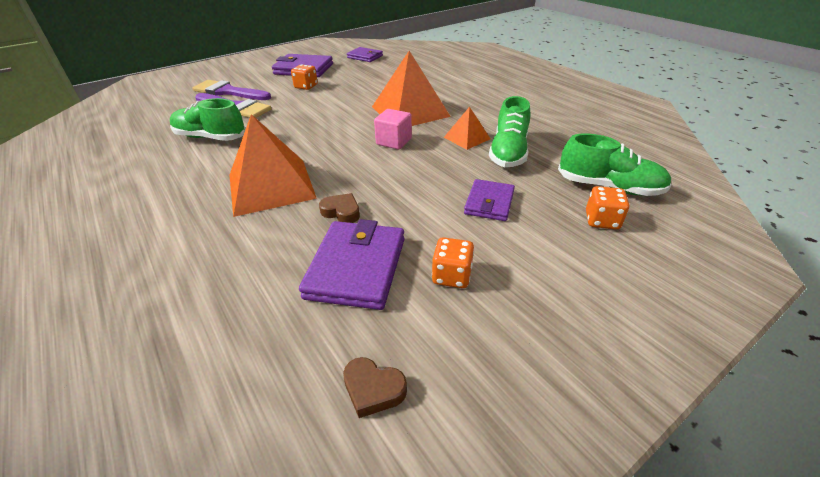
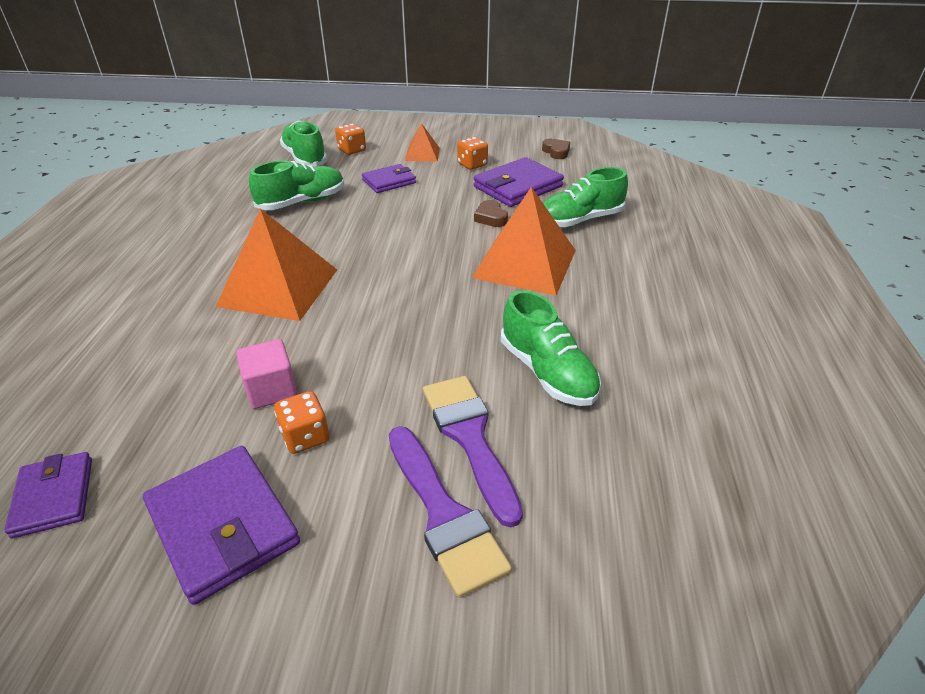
camera: 140 degrees left, 0 degrees up
(247, 253) = (579, 220): none -> green shoe
(394, 141) = (363, 256): pink cube -> pink cube (271, 390)
(466, 138) = (301, 228): orange pyramid -> orange pyramid (422, 154)

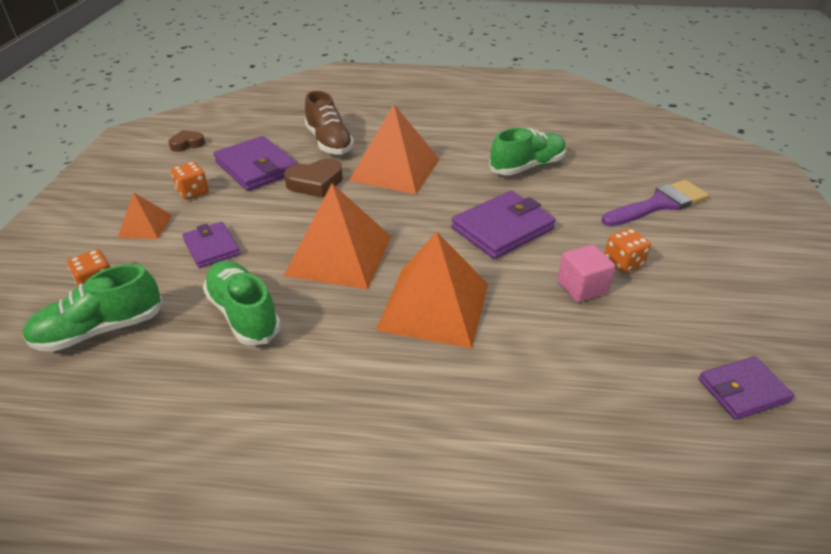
camera: 90 degrees left, 0 degrees up
(223, 525) = (713, 289): purple wallet -> purple wallet (502, 229)
(367, 236) = (339, 255): none -> orange pyramid
(469, 437) = (596, 196): purple brush -> none
(491, 218) = (315, 183): brown heart -> brown heart, size x1.55
(579, 220) = (329, 142): green shoe -> brown shoe

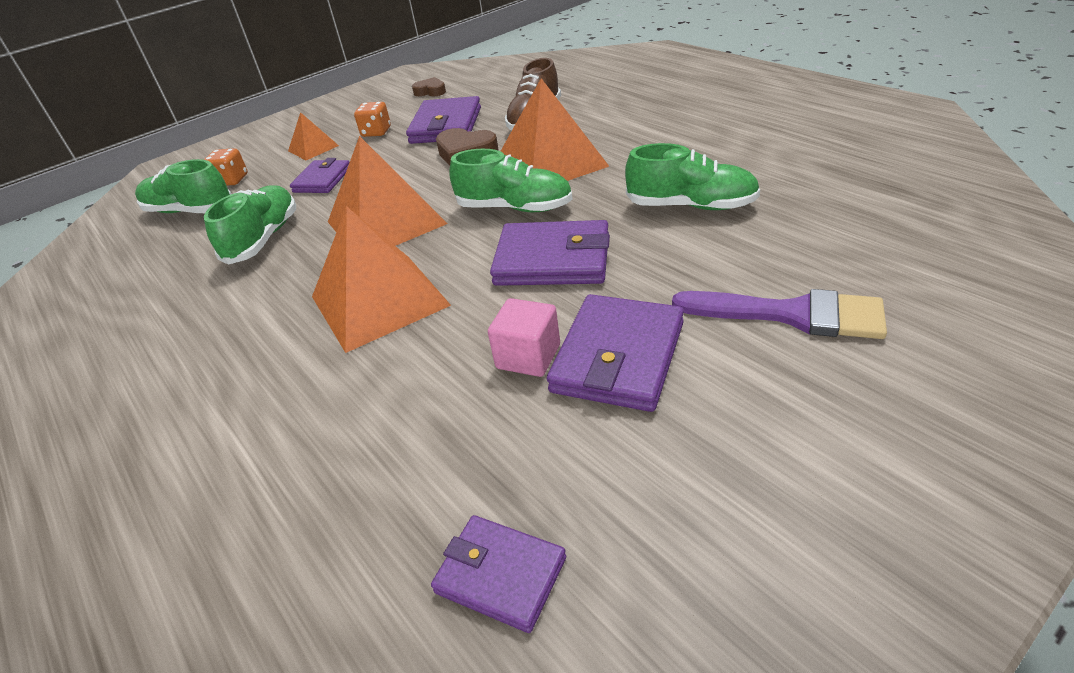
camera: 50 degrees right, 0 degrees up
(422, 207) = (515, 208): none -> green shoe
(623, 263) = (618, 357): orange dice -> purple wallet

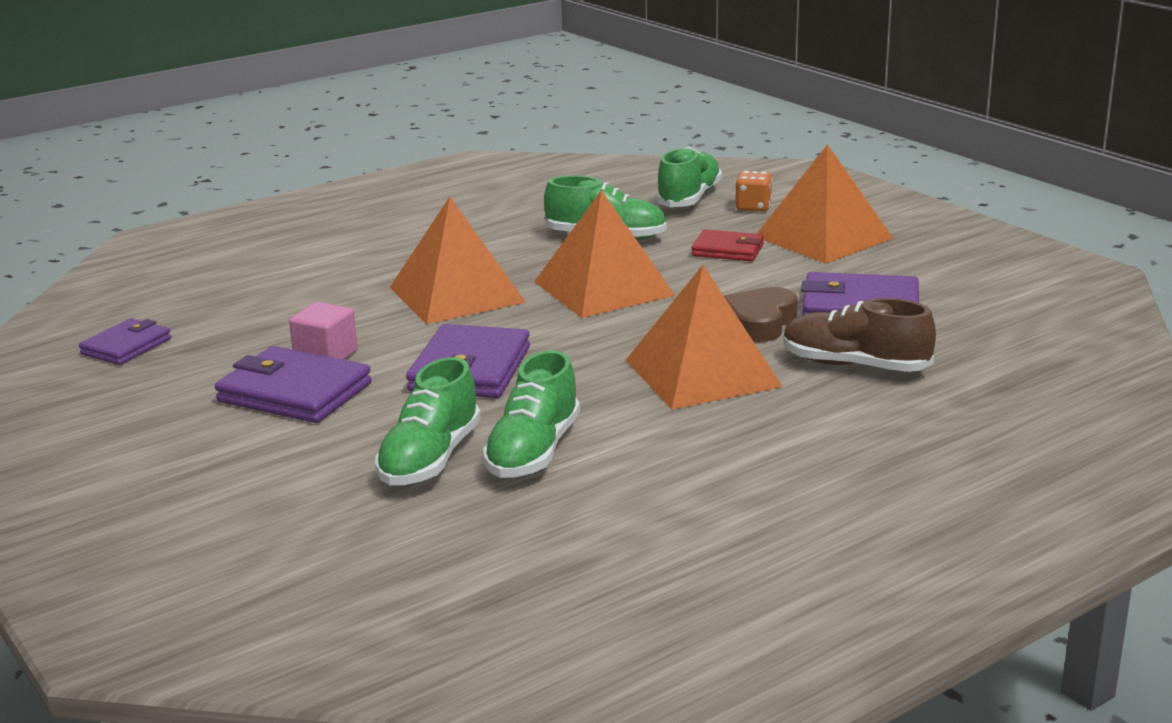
camera: 90 degrees right, 15 degrees down
(313, 148) = (823, 237): orange pyramid -> orange pyramid, size x1.98
(322, 180) = (727, 250): purple wallet -> red wallet
(376, 132) = (858, 268): orange dice -> none
(430, 91) = (1001, 293): brown heart -> none
(515, 208) = (594, 351): green shoe -> green shoe (430, 459)
(791, 314) = (288, 478): purple brush -> none

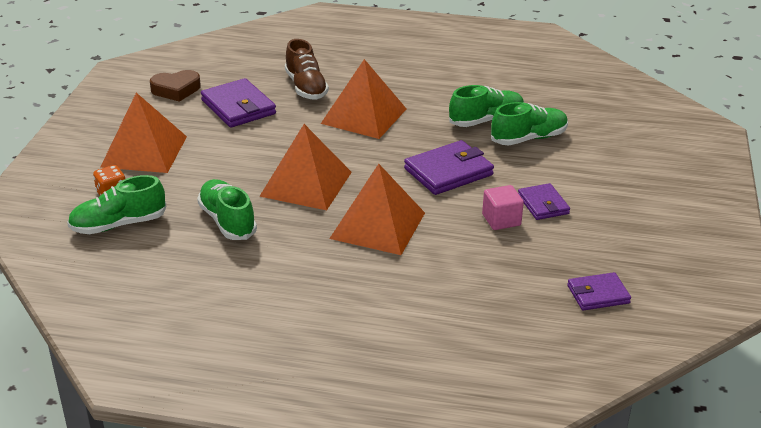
camera: 135 degrees left, 10 degrees up
(295, 392) = (543, 204): purple wallet -> purple wallet, size x0.62
(727, 250) = (201, 171): red wallet -> none
(759, 323) = (290, 124): brown heart -> brown heart (176, 90)

